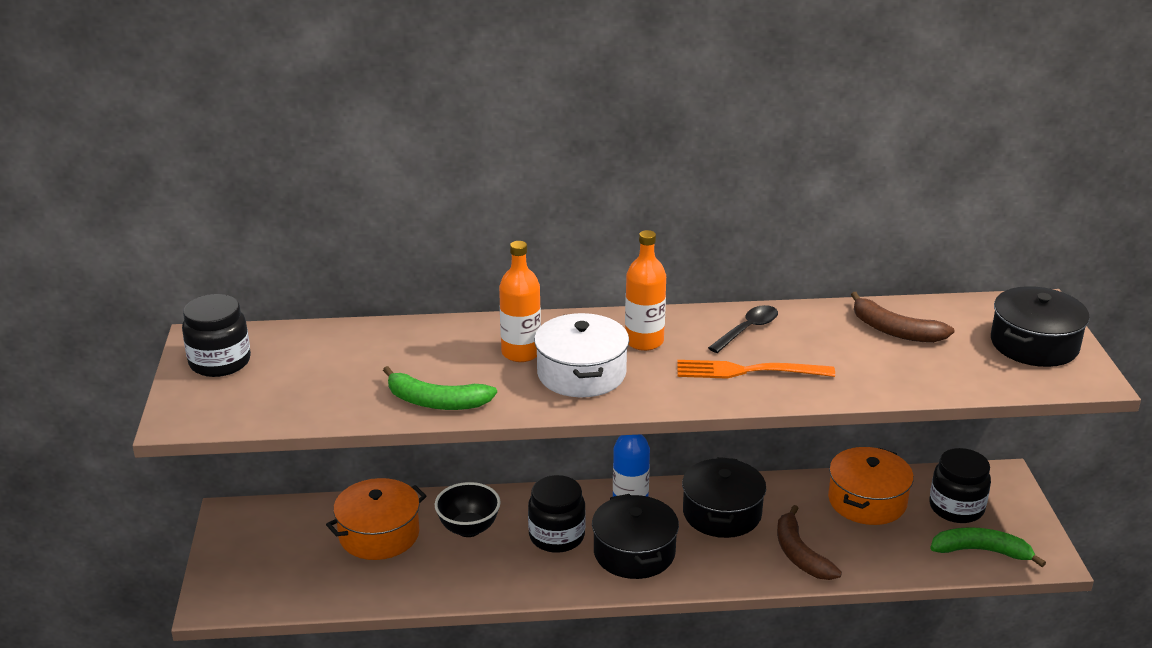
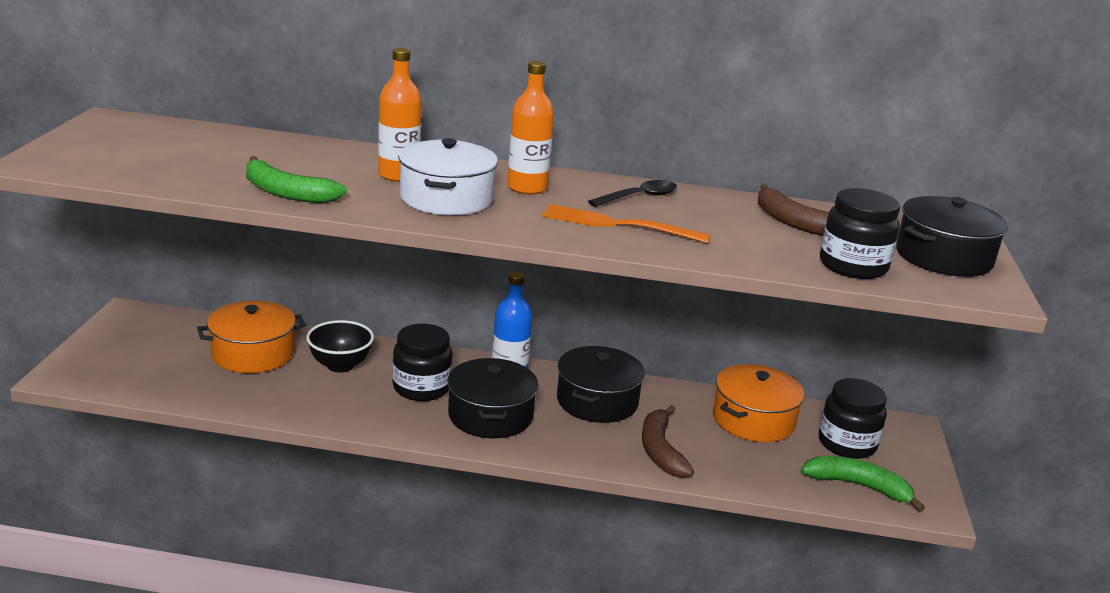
camera: 10 degrees right, 5 degrees down
(220, 362) = (110, 135): black jar -> black jar (853, 266)

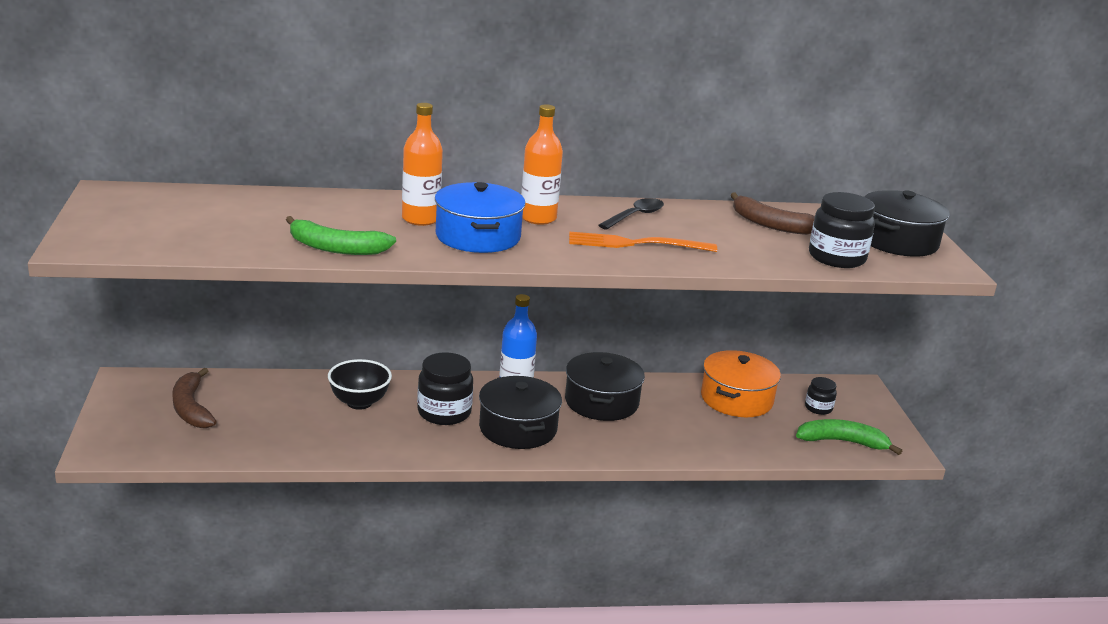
camera: 15 degrees left, 0 degrees up
(253, 353) = (271, 403): orange pot -> none
(446, 198) = (478, 236): white pot -> blue pot
(660, 450) = (674, 436): brown banana -> brown banana (191, 408)
(847, 444) = (818, 408): black jar -> black jar, size x0.55

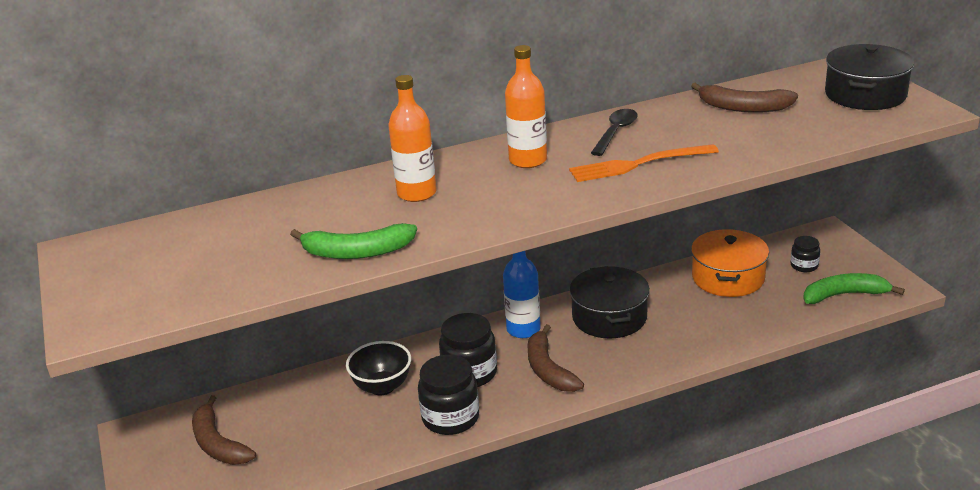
camera: 10 degrees left, 5 degrees up
(478, 236) = (485, 198): blue pot -> none
(518, 428) = (548, 369): black pot -> brown banana
(836, 258) = (826, 128): black jar -> black jar (450, 418)

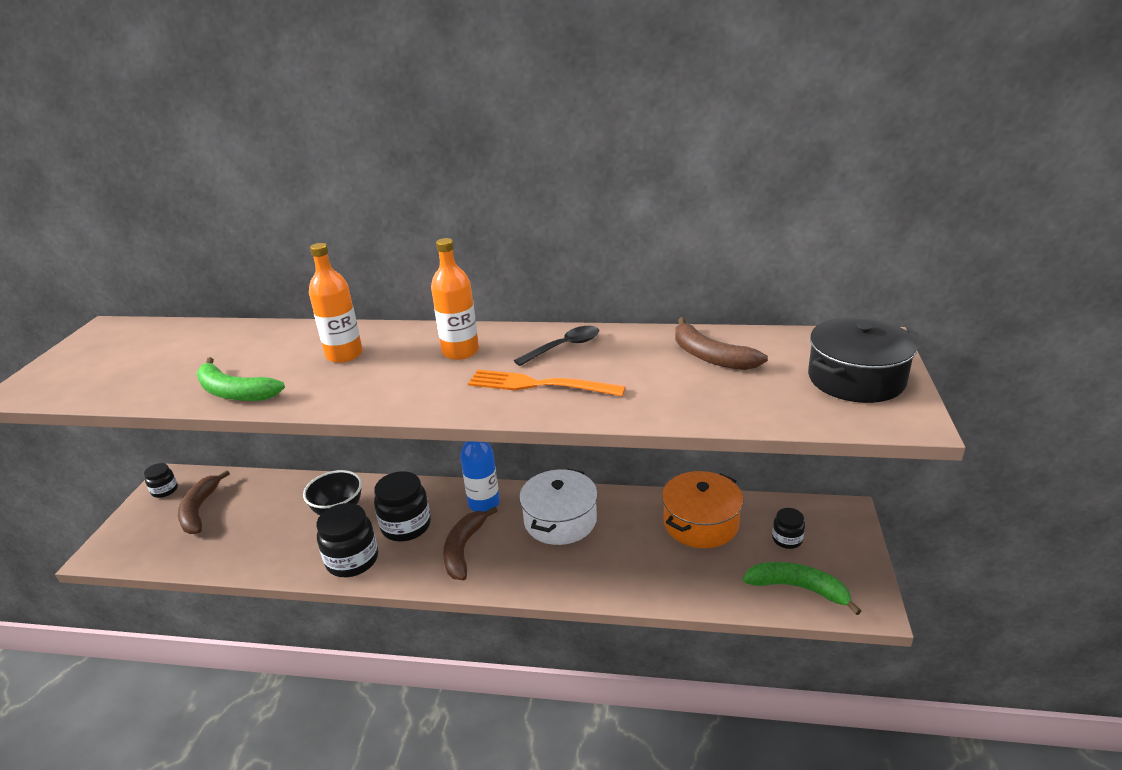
camera: 30 degrees right, 0 degrees up
(145, 444) = (165, 490): none -> black jar
(609, 317) = (560, 520): black pot -> white pot

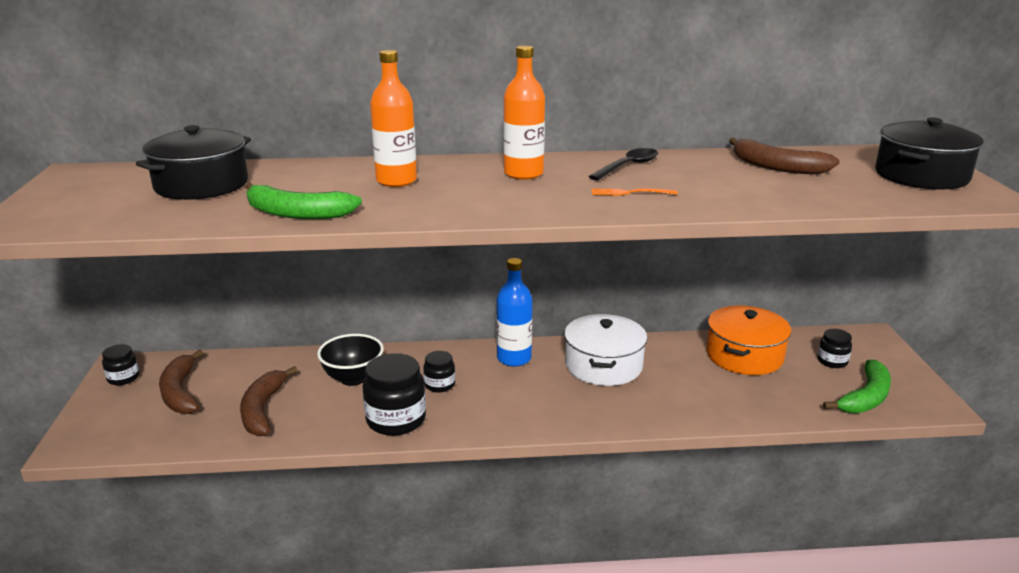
camera: 15 degrees left, 5 degrees down
(187, 350) = (201, 185): none -> black pot
(406, 526) = (439, 385): black jar -> black jar, size x0.55
(464, 549) = (516, 398): brown banana -> brown banana (263, 409)
(538, 385) = (629, 193): orange fork -> orange fork, size x0.52
(798, 588) = (865, 397): green banana -> green banana turned 120 degrees clockwise

